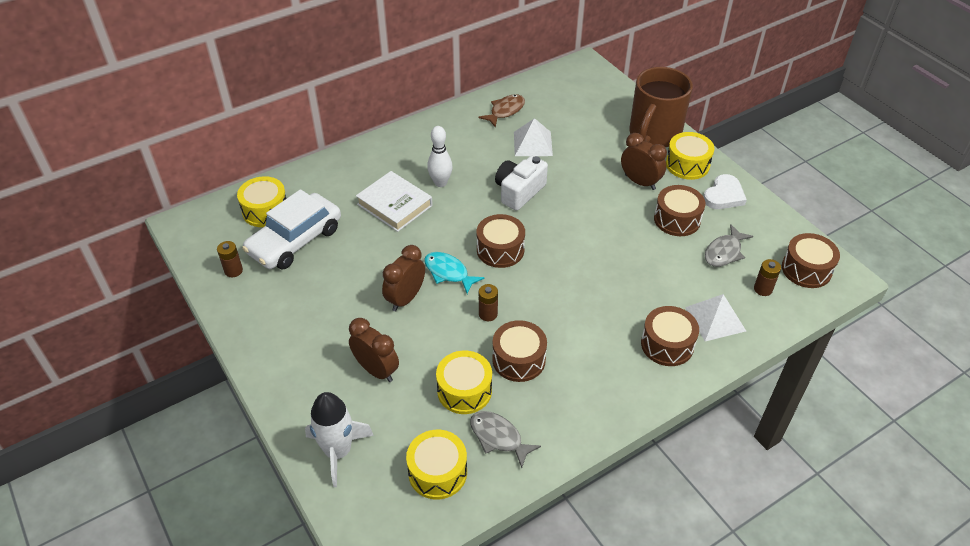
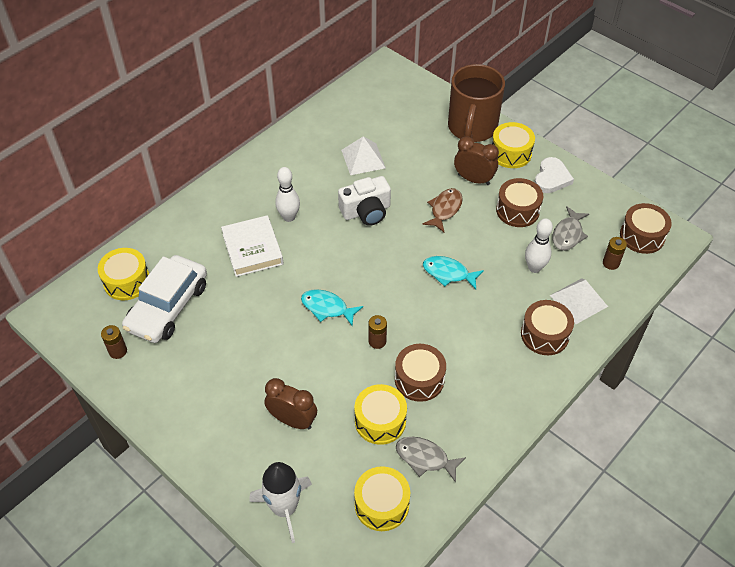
camera: 15 degrees left, 5 degrees up
(394, 205) = (252, 249): white book -> white book turned 45 degrees clockwise
(405, 298) = (295, 343): brown clock -> none
(500, 250) = (368, 274): brown drum -> none
(505, 111) = (326, 129): brown fish -> brown fish (444, 209)
(519, 191) = (366, 211): white camera -> white camera turned 135 degrees counterclockwise
(583, 265) = (448, 273): none -> turquoise fish
(677, 277) = (534, 268): none -> white bowling pin

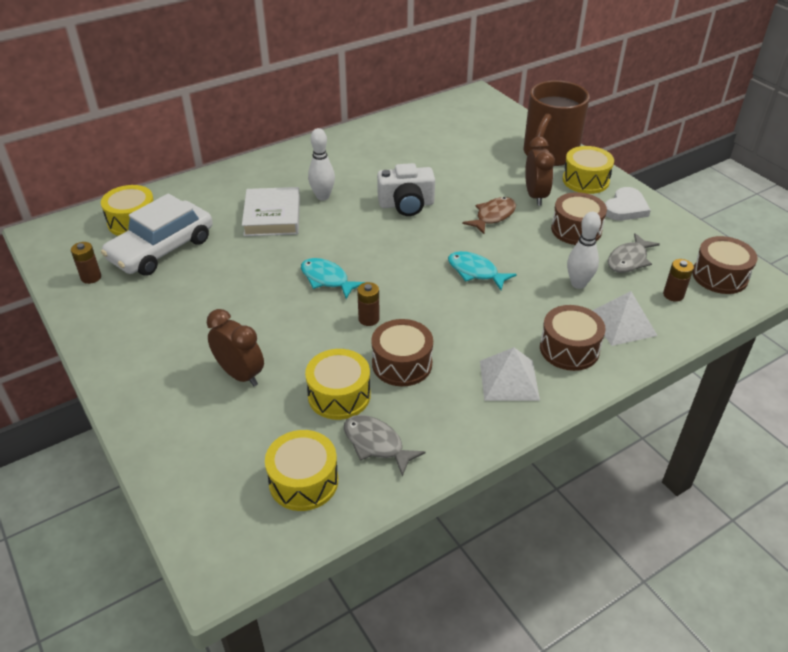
camera: 15 degrees right, 10 degrees down
(284, 508) = (188, 459): white rocket -> none
(363, 159) = (422, 162): white pyramid -> white pyramid (509, 380)
(473, 179) = (535, 196): brown clock -> brown clock turned 45 degrees clockwise

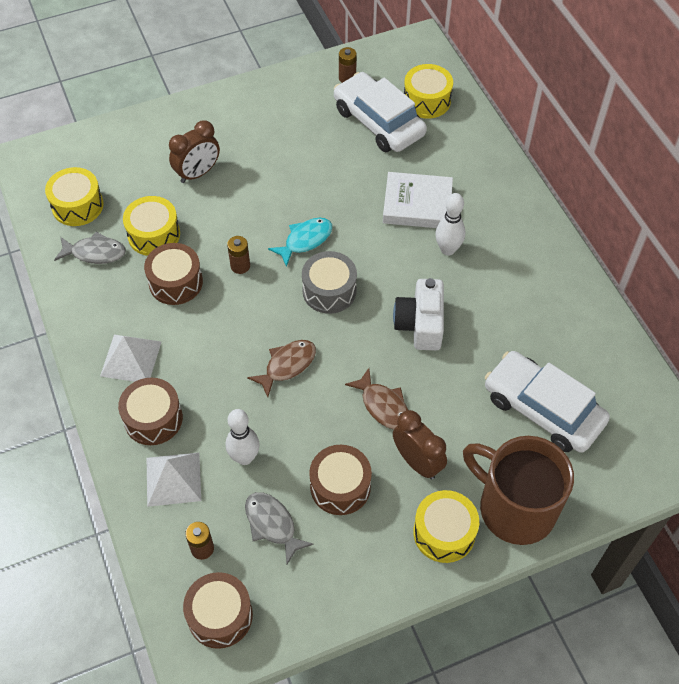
camera: 100 degrees right, 15 degrees up
(376, 444) = (95, 253): grey fish -> grey fish turned 45 degrees clockwise
(385, 257) = (329, 291): none -> grey drum
(464, 146) = (543, 409): none -> white car
(475, 272) = (287, 365): turquoise fish -> brown fish
(535, 196) = (417, 462): brown clock -> brown clock turned 135 degrees counterclockwise
(625, 208) = (374, 560): white heart -> none

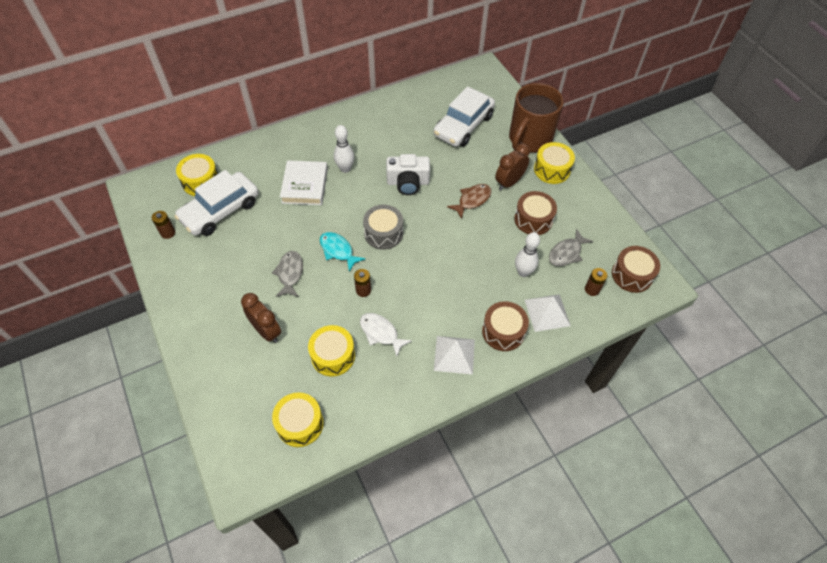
camera: 95 degrees left, 0 degrees up
(95, 253) = (353, 399): grey fish -> grey fish (290, 273)
(176, 282) = (381, 333): brown drum -> white fish
(287, 365) = (448, 254): brown fish -> none

